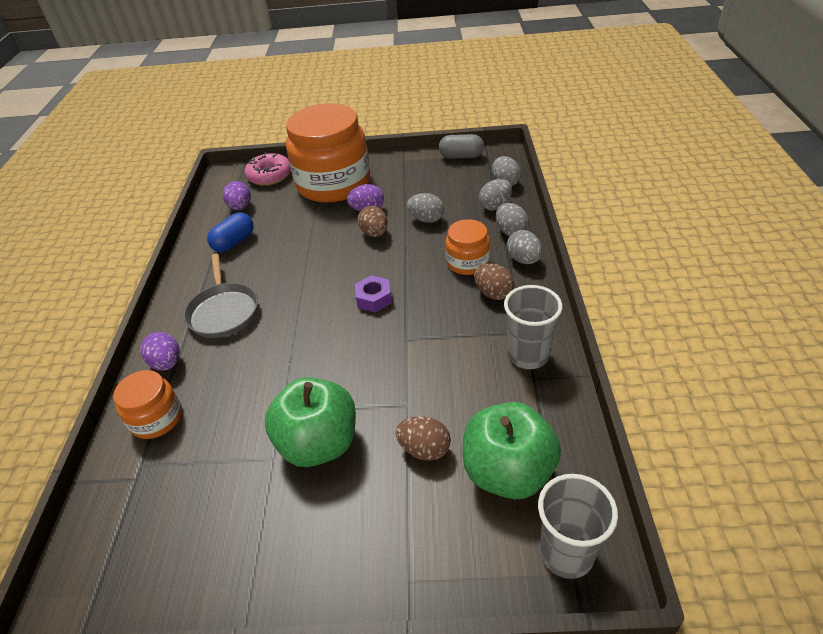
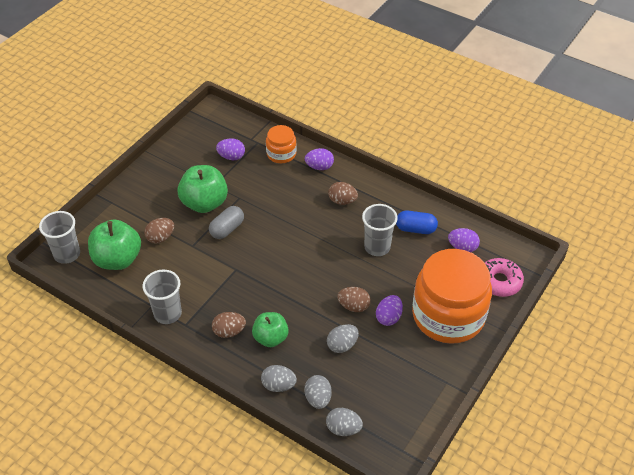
camera: 120 degrees right, 5 degrees up
(193, 477) = (231, 157): none -> purple egg
(223, 311) = (342, 201): grey pan -> brown egg
(234, 242) = (415, 229): blue capsule -> blue capsule turned 60 degrees counterclockwise
(281, 254) = (377, 247): none -> grey cup
(374, 299) = (284, 271): purple nut -> none
(461, 156) = (415, 427): grey capsule -> grey capsule (227, 229)
(467, 262) = (270, 338): orange jar -> green apple
(523, 260) = (242, 370): grey egg -> none

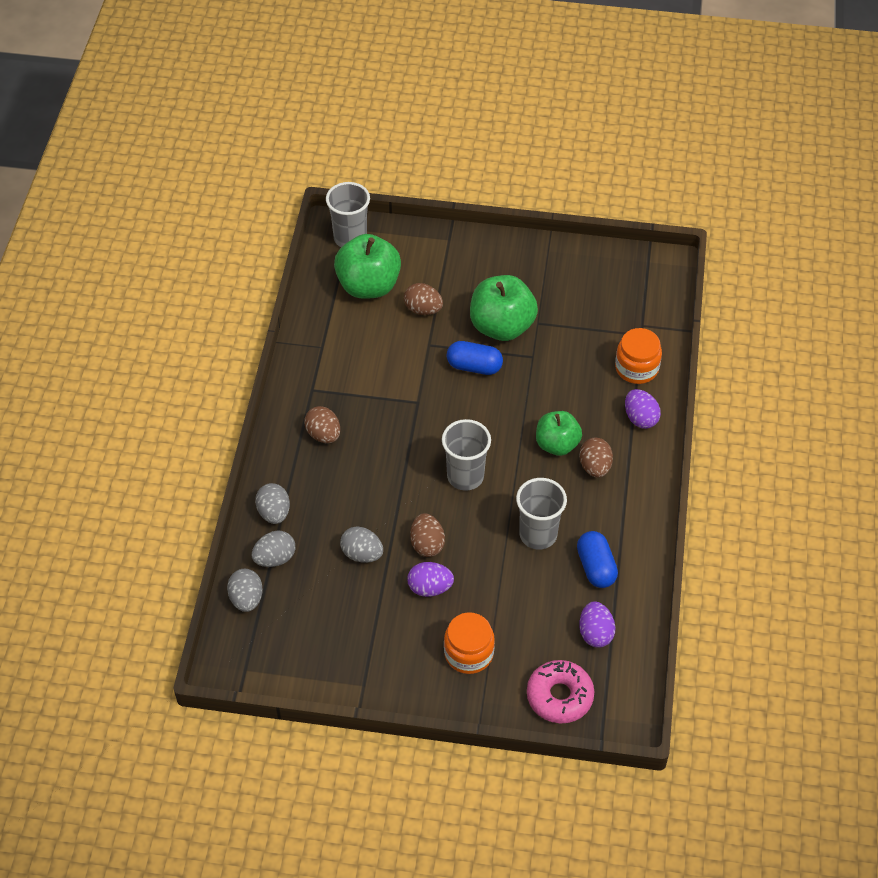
camera: 65 degrees right, 5 degrees up
(167, 313) = (318, 366): grey cup -> grey cup (465, 476)
(227, 229) = (474, 366): grey capsule -> blue capsule
(231, 157) = (597, 319): purple egg -> none
(270, 338) = (335, 478): green apple -> green apple (557, 444)
(448, 315) = (468, 653): orange jar -> orange jar, size x0.48

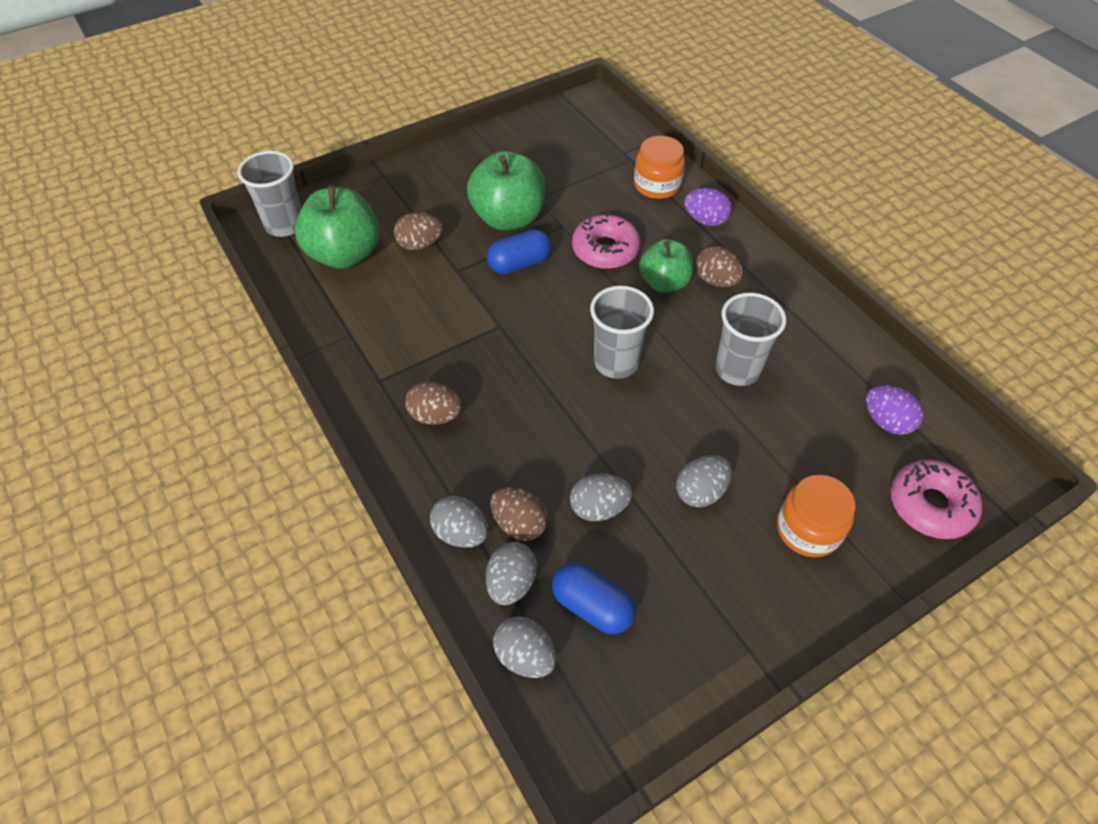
camera: 40 degrees left, 0 degrees up
(427, 544) = (651, 451): brown egg -> brown egg (519, 524)
(430, 588) = (700, 492): purple egg -> grey egg
(543, 394) = (605, 250): none -> pink donut
(596, 567) = (816, 363): blue capsule -> blue capsule (592, 606)

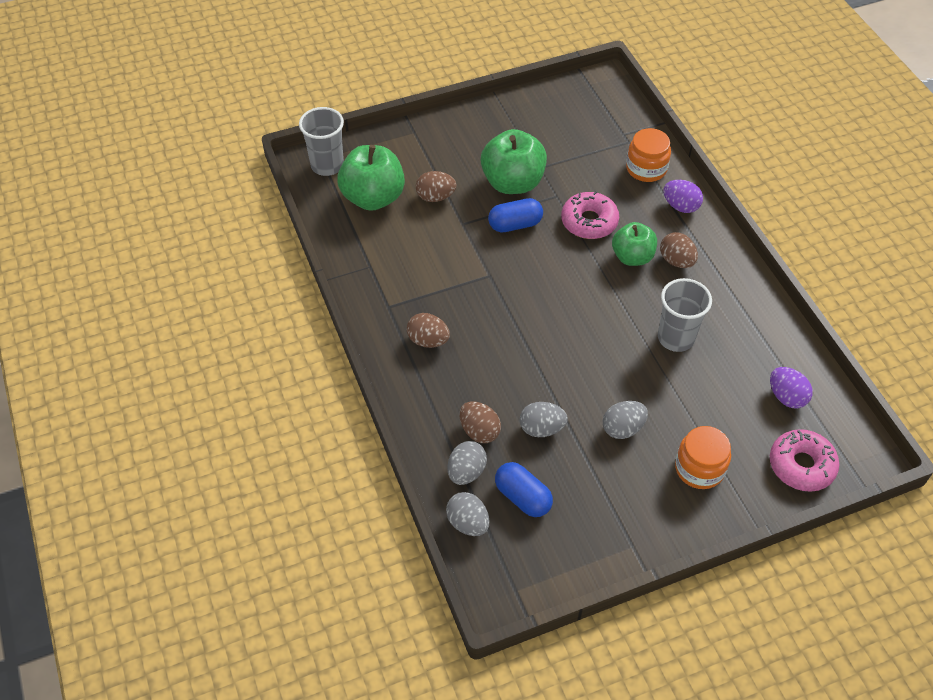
camera: 10 degrees right, 0 degrees up
(461, 533) = (435, 431): grey egg -> none
(616, 362) = (578, 318): grey cup -> none

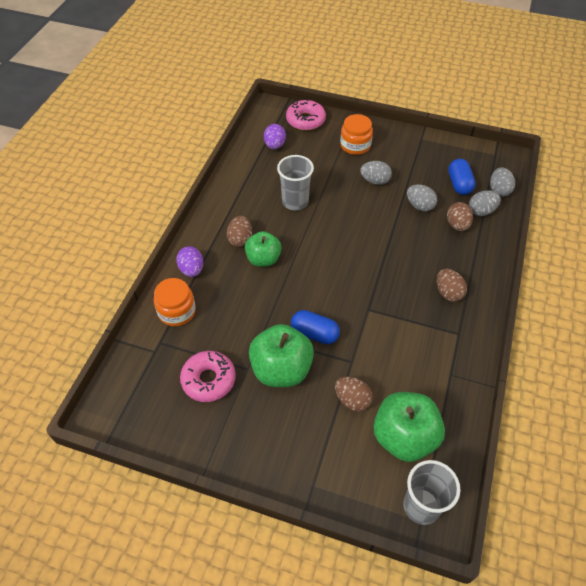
camera: 140 degrees left, 0 degrees up
(589, 222) = (262, 300): pink donut -> pink donut (208, 380)

